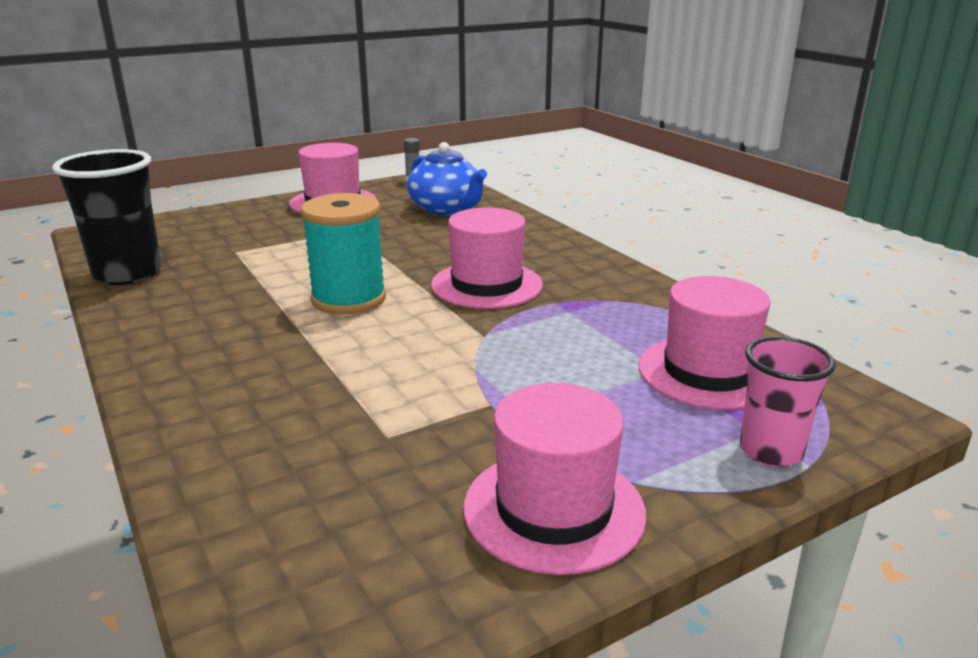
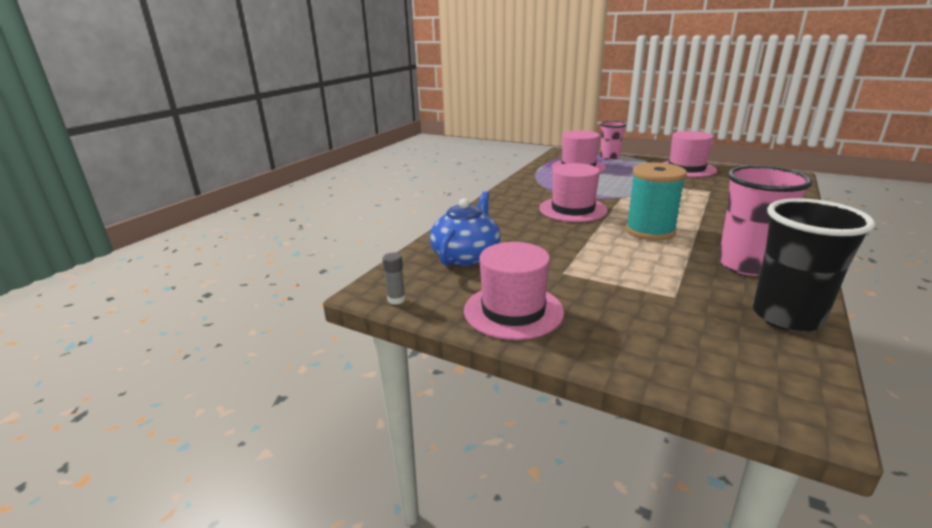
camera: 120 degrees left, 0 degrees up
(195, 305) = (746, 265): none -> pink cup

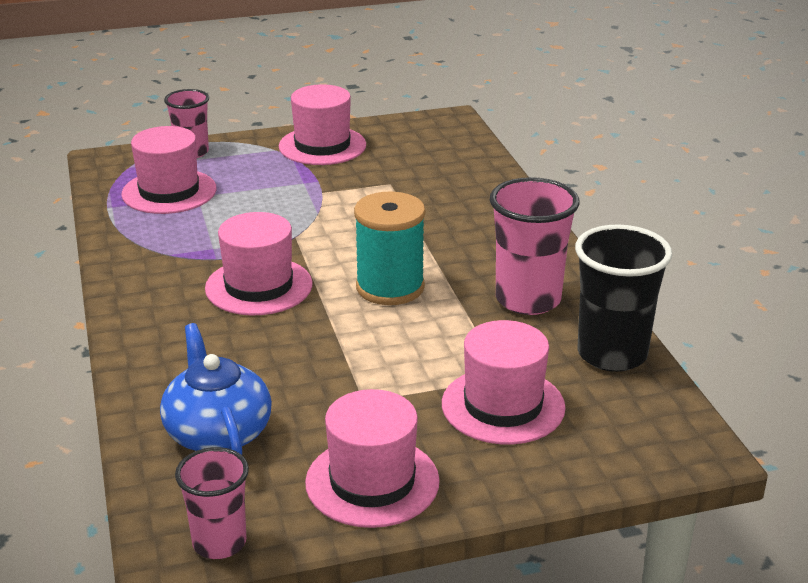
camera: 45 degrees left, 5 degrees up
(396, 299) = (219, 543): grey glue stick -> pink cup
(654, 310) = (503, 406): none -> pink hat

